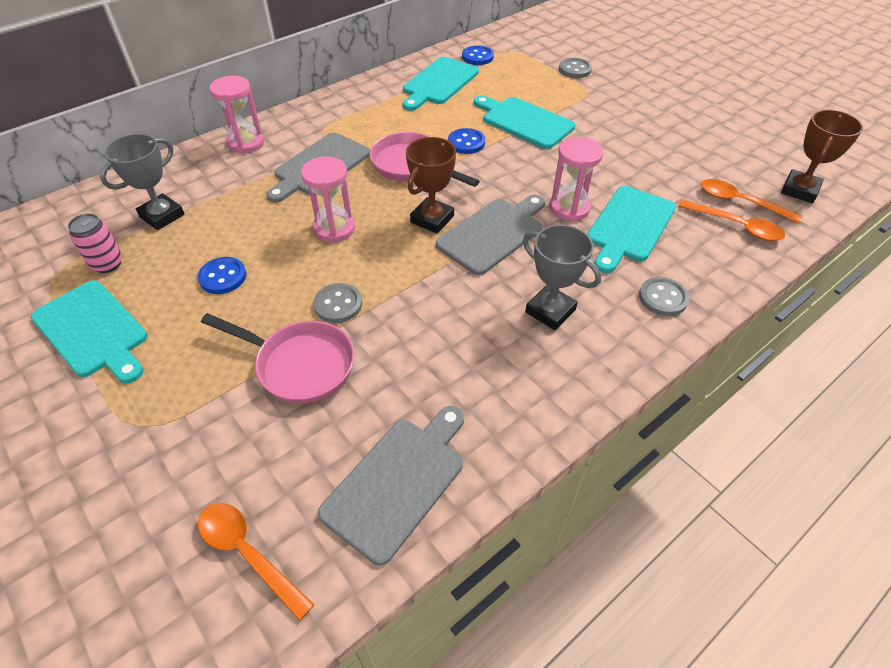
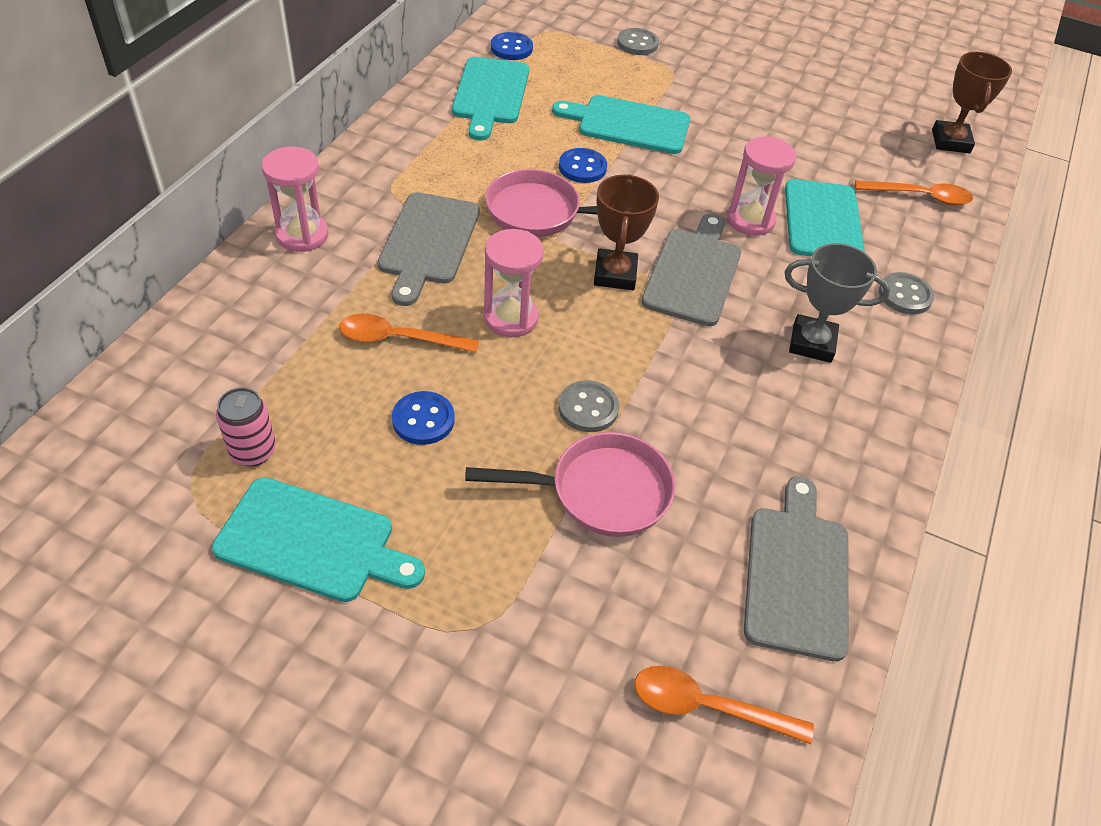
camera: 30 degrees left, 0 degrees up
(162, 216) = (272, 365): grey trophy -> none
(739, 202) = (906, 169): orange spoon -> orange spoon (398, 339)

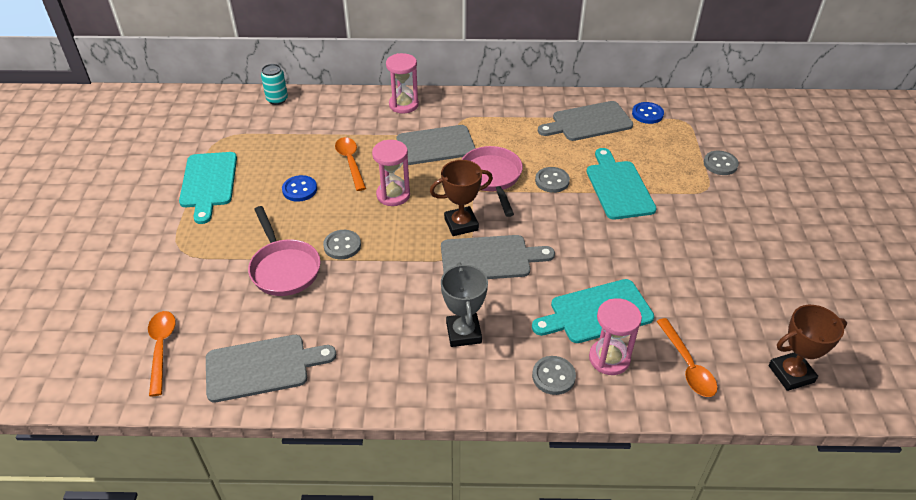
camera: 70 degrees right, 5 degrees down
(140, 378) = (277, 99): none -> turquoise can
(253, 451) = (252, 146): pink can -> none
(490, 94) = (588, 122): turquoise cutting board -> grey cutting board
(582, 167) = (552, 181): blue button -> grey button
(750, 220) = (568, 272): pink hourglass -> pink hourglass (609, 358)

